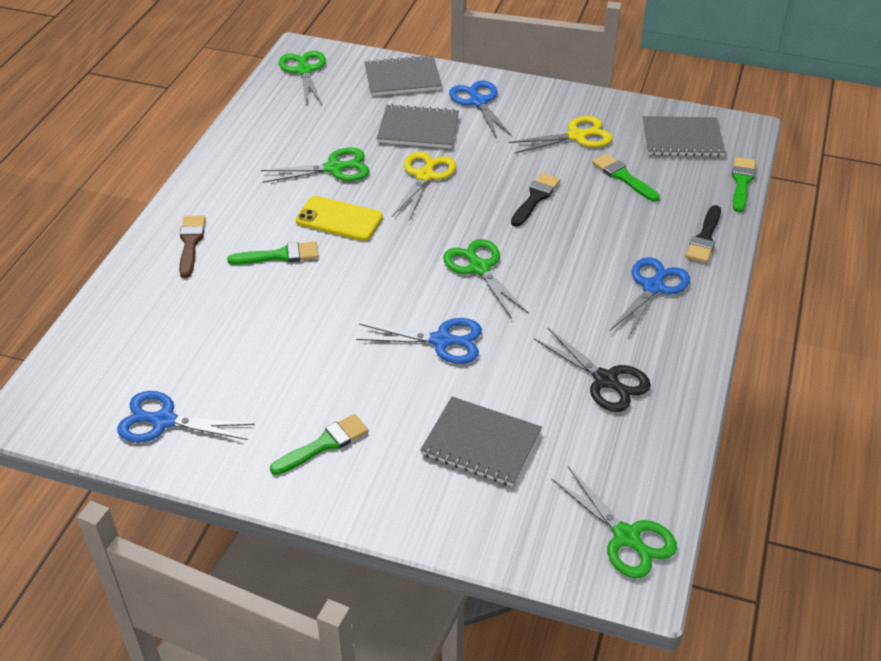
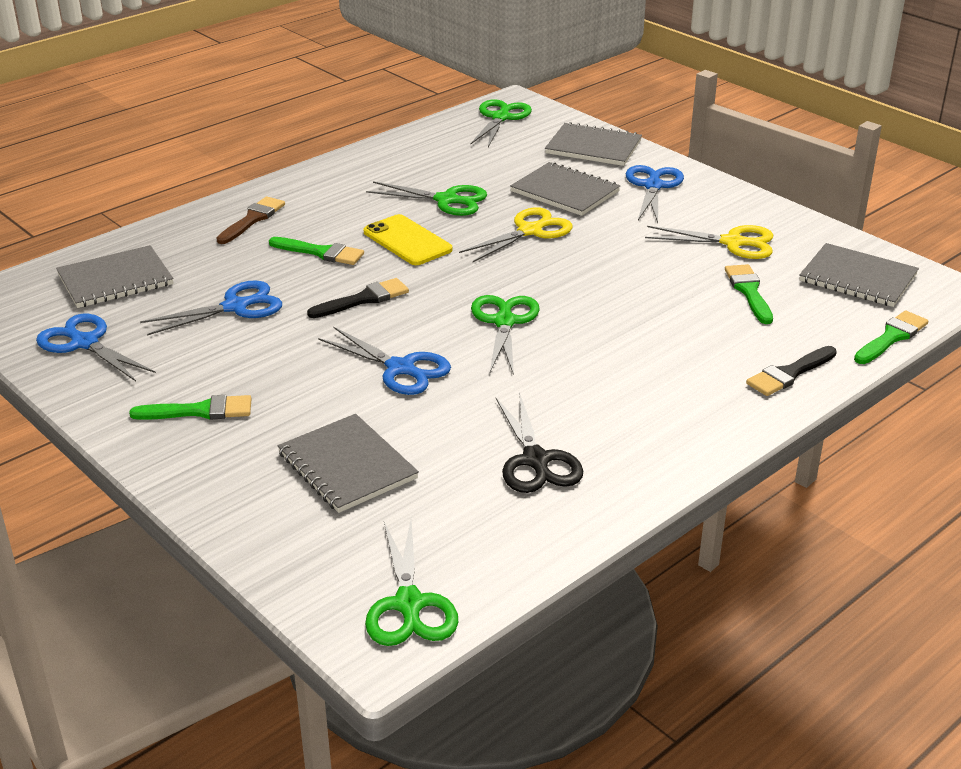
camera: 30 degrees right, 10 degrees down
(128, 348) = (115, 280): none -> grey notebook
(535, 198) = (628, 282): black brush -> black brush (363, 299)
(653, 287) = (679, 398): blue scissors -> blue scissors (236, 307)

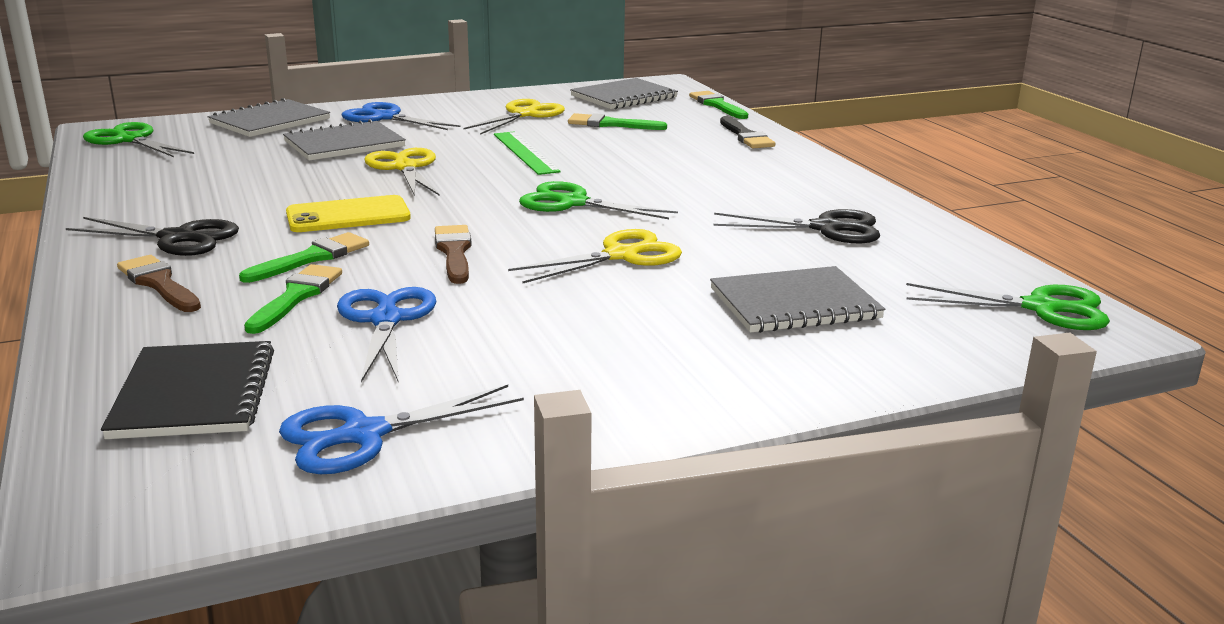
camera: 70 degrees left, 10 degrees down
(115, 280) = (194, 394): grey notebook -> black notebook
(199, 411) = (625, 369): green brush -> green brush (296, 297)
(326, 200) = (178, 238): none -> black scissors
(363, 299) = (454, 252): black brush -> brown brush
(401, 369) = (622, 255): blue scissors -> yellow scissors
(447, 200) = (282, 187): green scissors -> none
(617, 270) = (525, 152): none -> green ruler

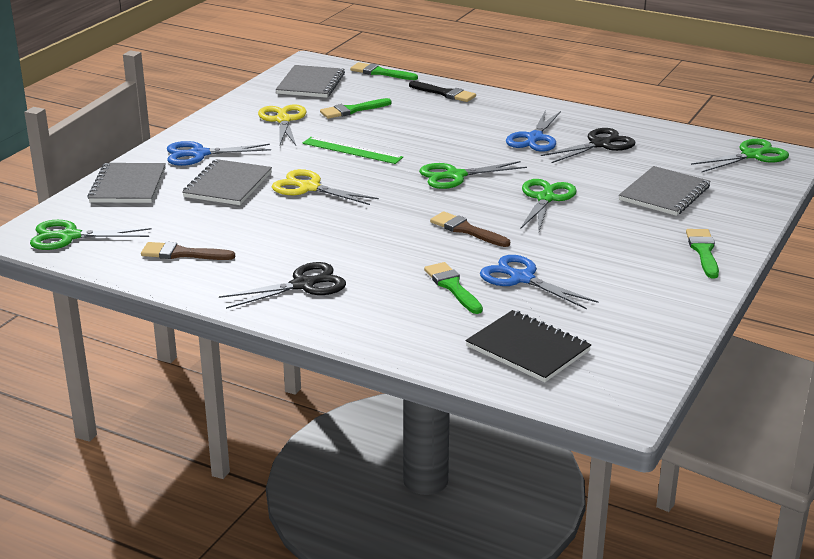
camera: 40 degrees left, 5 degrees up
(159, 284) = (367, 312): brown brush -> brown brush (183, 254)
(311, 258) = (406, 264): green brush -> green brush (703, 251)
(348, 216) = (359, 232): yellow phone -> none
(362, 435) = (633, 329): blue scissors -> blue scissors (534, 138)
(622, 255) = (545, 198): yellow scissors -> green scissors

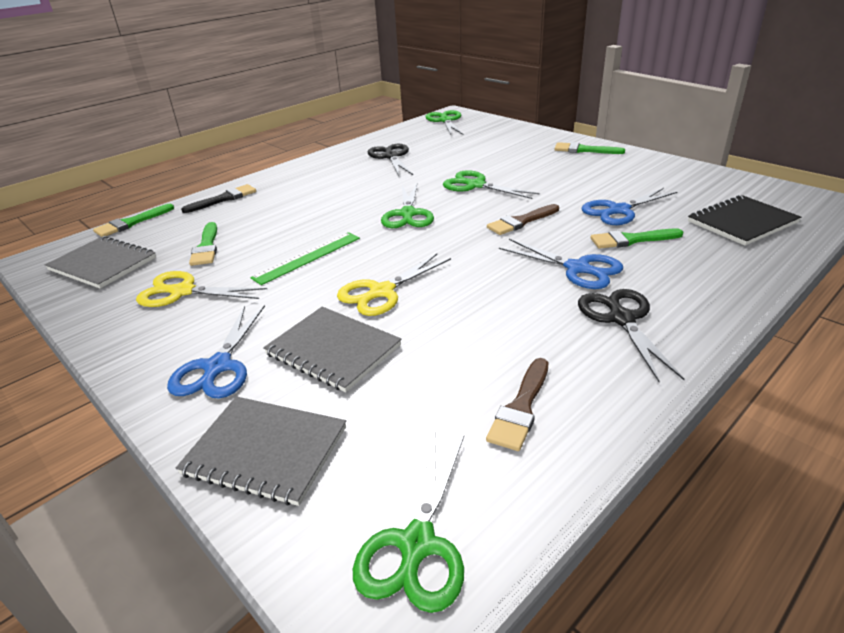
camera: 70 degrees left, 5 degrees up
(534, 138) = (358, 176): blue scissors -> blue scissors (578, 269)
(664, 193) = (489, 149): grey notebook -> none

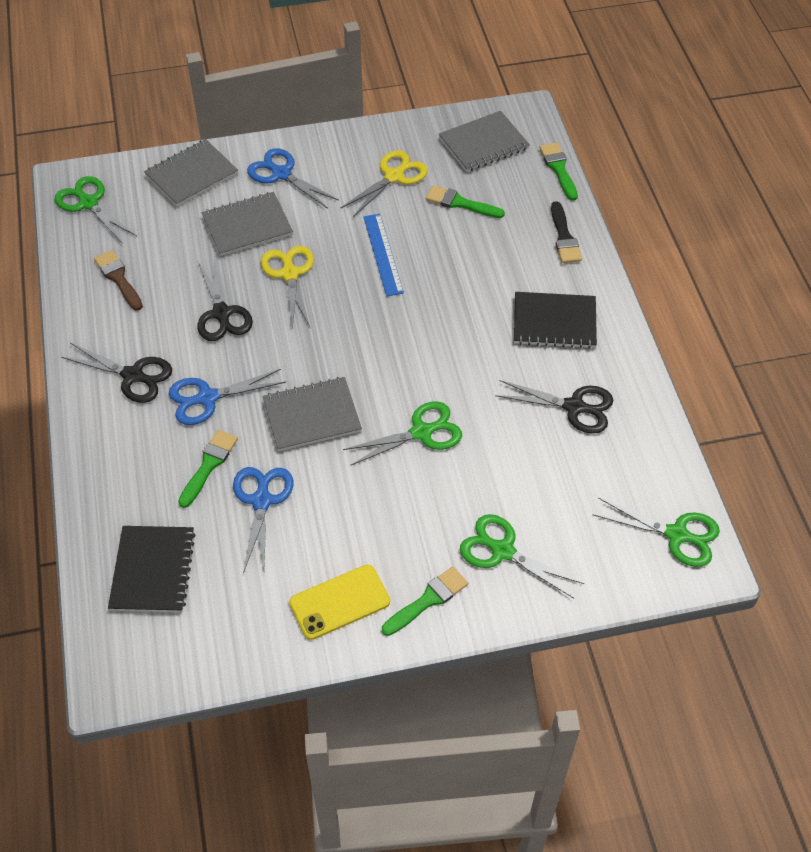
camera: 120 degrees right, 20 degrees up
(307, 257) = (383, 254): green ruler -> blue ruler
(321, 179) = (554, 322): none -> black notebook
(407, 214) = (403, 347): green scissors -> green scissors (502, 550)
(478, 306) = (221, 314): none -> black scissors
(521, 221) = (312, 416): brown brush -> grey notebook
(631, 166) = (340, 602): none -> yellow phone

